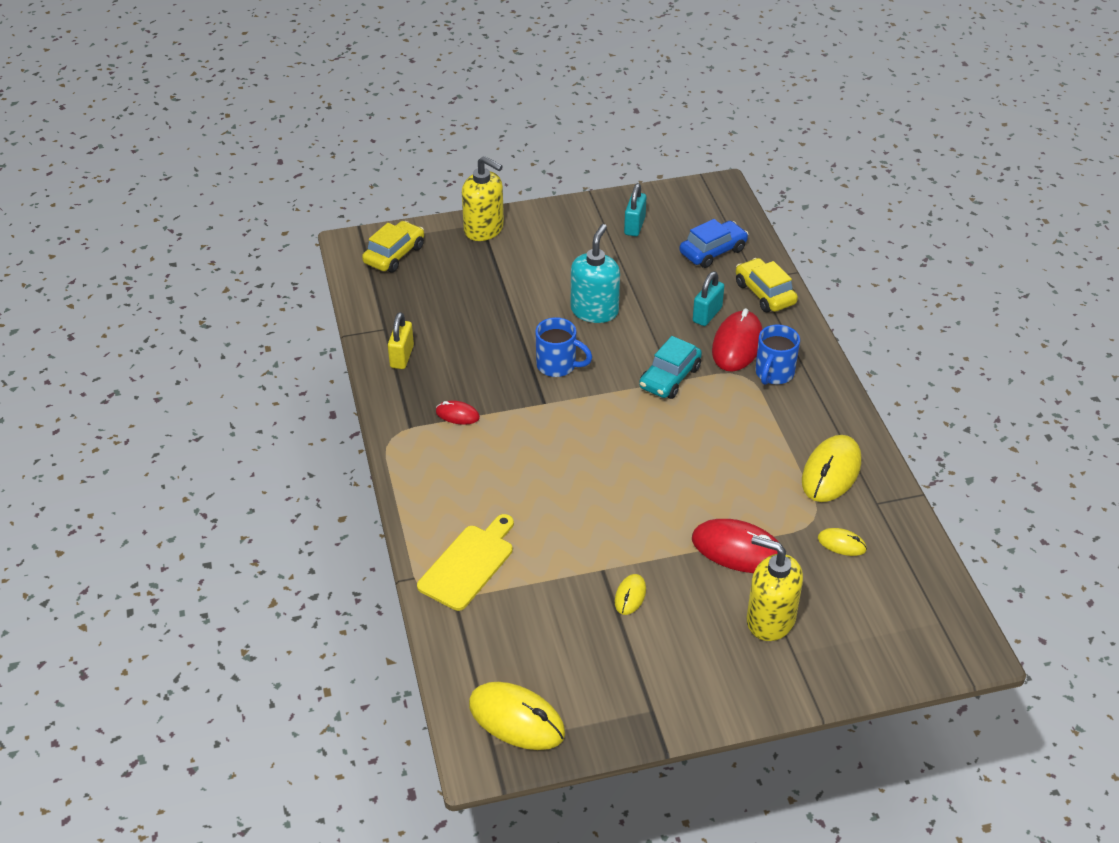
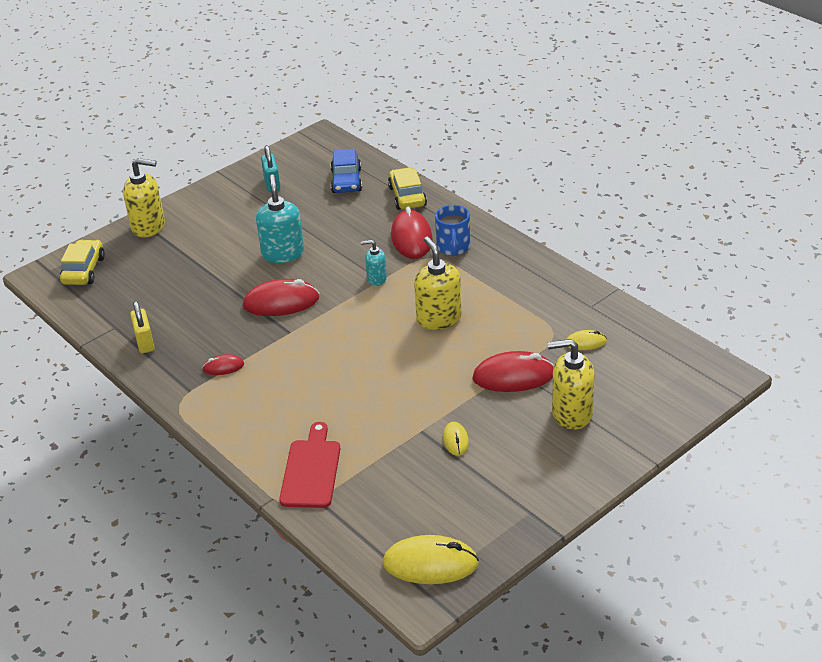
camera: 25 degrees left, 5 degrees down
(468, 564) = (311, 470): yellow cutting board -> red cutting board
(558, 366) = (281, 302): blue mug -> red mouse
(670, 378) = (376, 279): turquoise car -> turquoise soap dispenser
(704, 450) = (439, 318): none -> yellow soap dispenser
(707, 315) = (374, 225): turquoise padlock -> none
(713, 251) = (346, 181): blue car -> blue car turned 150 degrees clockwise
(764, 293) = (407, 196): yellow car -> yellow car turned 45 degrees clockwise
(831, 472) = (543, 298): yellow mouse -> none

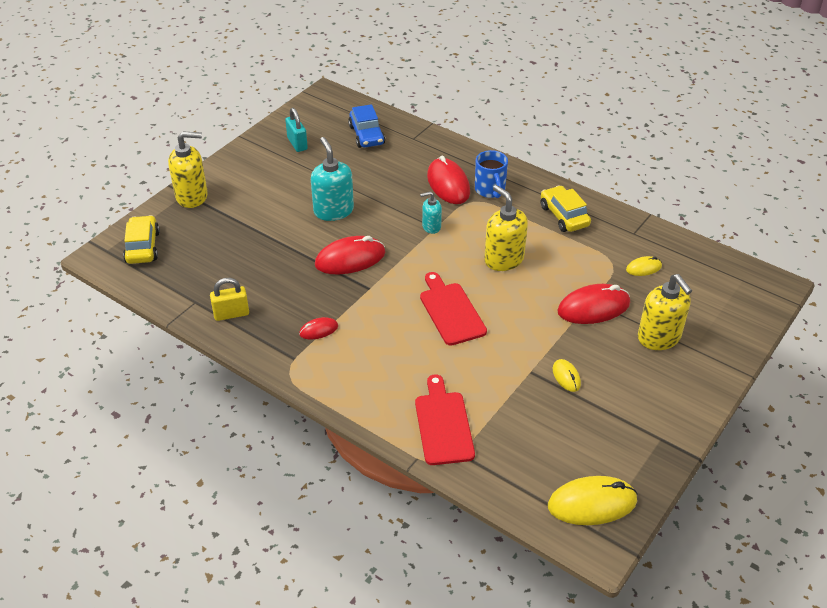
camera: 15 degrees left, 5 degrees up
(145, 342) = (231, 314): yellow padlock -> yellow padlock turned 75 degrees counterclockwise
(363, 363) = (451, 311): none -> red cutting board
(407, 196) = (428, 145): yellow car -> yellow car (564, 216)
(571, 414) = (659, 337): yellow soap dispenser -> yellow soap dispenser turned 105 degrees counterclockwise

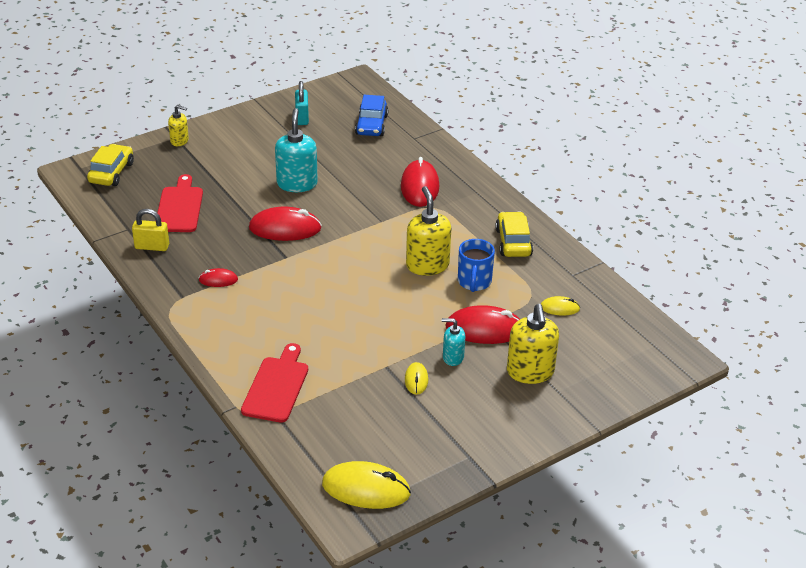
camera: 20 degrees right, 5 degrees down
(192, 196) = (179, 141): yellow soap dispenser -> yellow soap dispenser, size x0.56
(431, 227) = (378, 220): turquoise soap dispenser -> turquoise soap dispenser (453, 357)
(451, 311) = (347, 296): red cutting board -> red cutting board (179, 207)
(490, 190) = (456, 201): blue mug -> blue mug (474, 282)

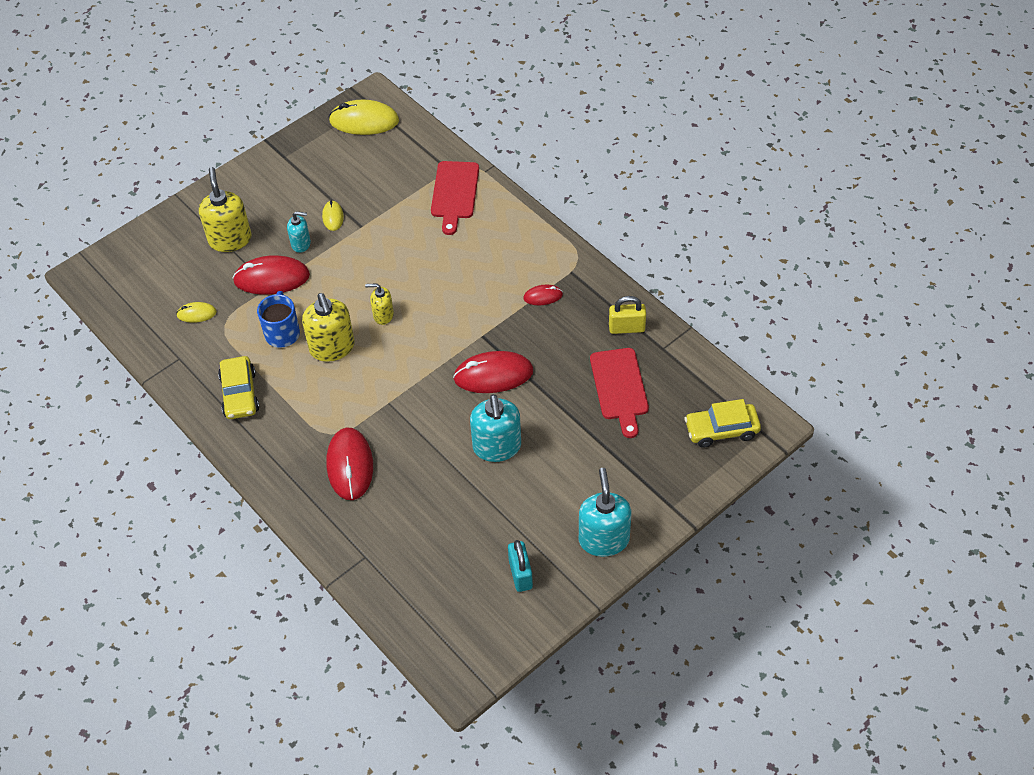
camera: 175 degrees right, 15 degrees up
(111, 172) = (721, 430): yellow car -> yellow car turned 75 degrees clockwise
(179, 141) = (664, 500): yellow soap dispenser -> yellow soap dispenser (383, 315)
(234, 127) = (603, 539): none -> turquoise soap dispenser
(371, 125) = (424, 574): blue car -> none

